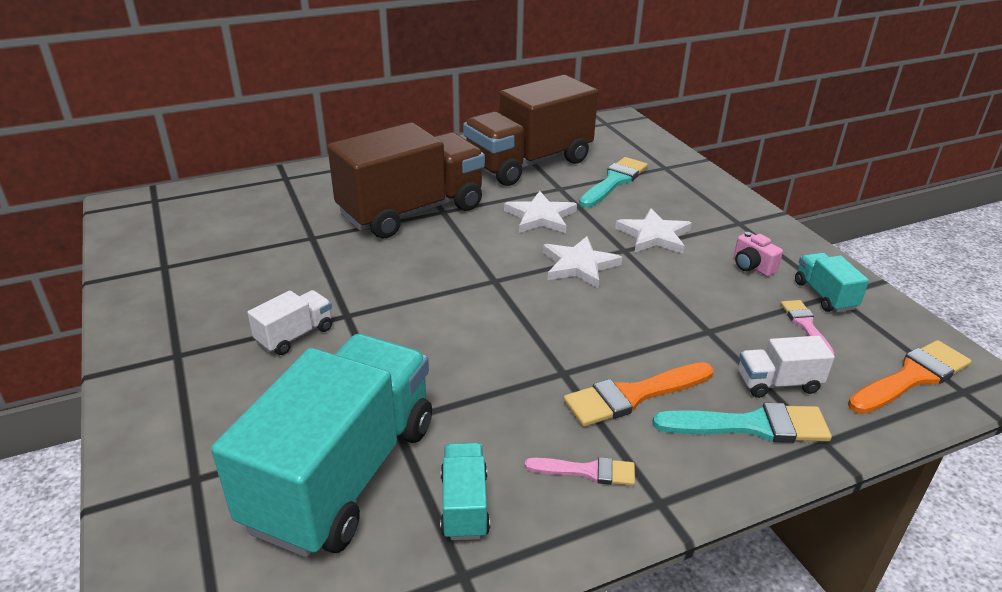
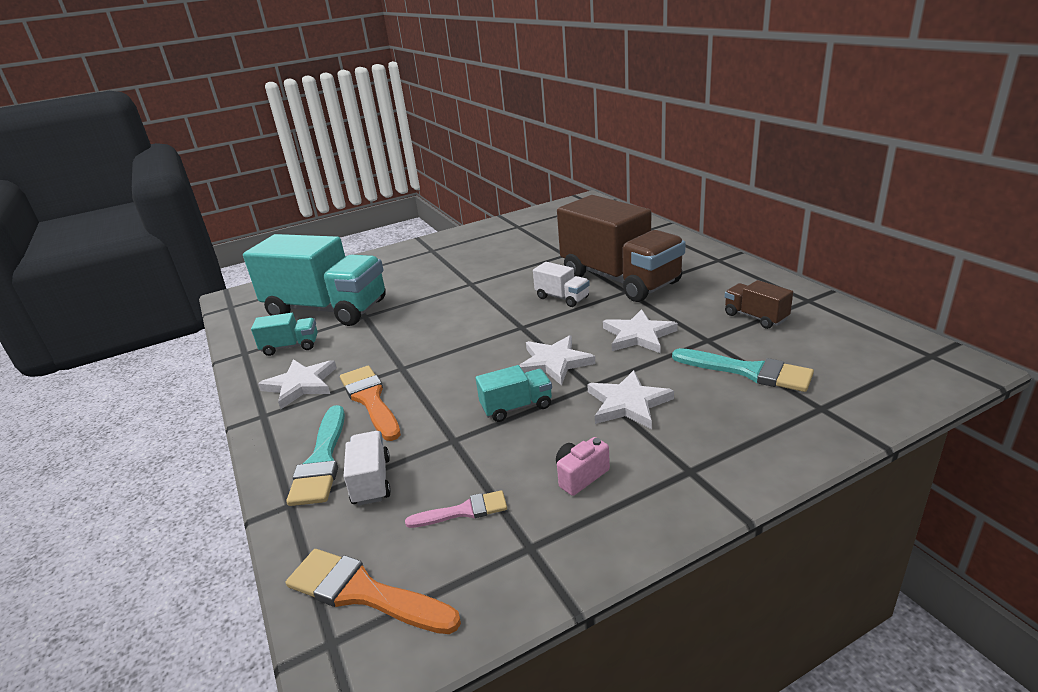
camera: 90 degrees right, 5 degrees down
(295, 335) = (449, 273): white truck -> white truck (562, 298)
(529, 163) = (755, 317): brown truck -> brown truck, size x0.42
(587, 471) = (301, 385): pink brush -> white star
(824, 295) = (526, 536): turquoise truck -> turquoise truck (516, 407)
(911, 377) = (363, 593): orange brush -> orange brush turned 150 degrees clockwise

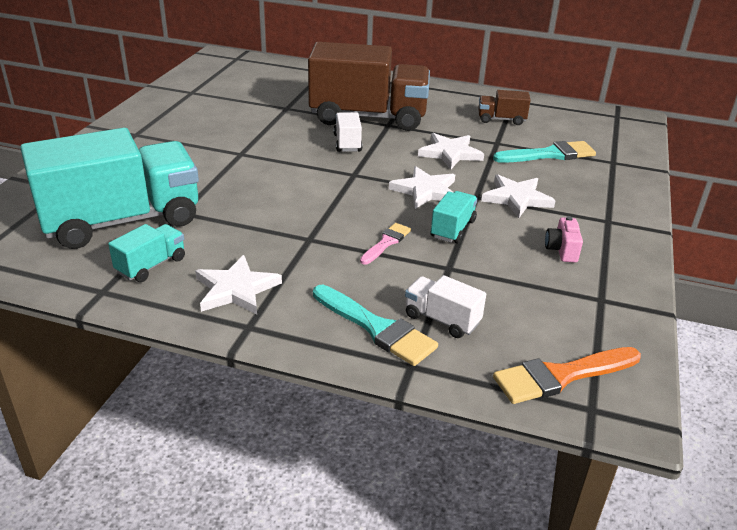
camera: 50 degrees left, 5 degrees up
(370, 400) = (330, 272): orange brush -> none
(463, 511) = (534, 302): pink brush -> pink brush (386, 242)
(562, 298) = (347, 143): white truck -> white truck turned 90 degrees counterclockwise

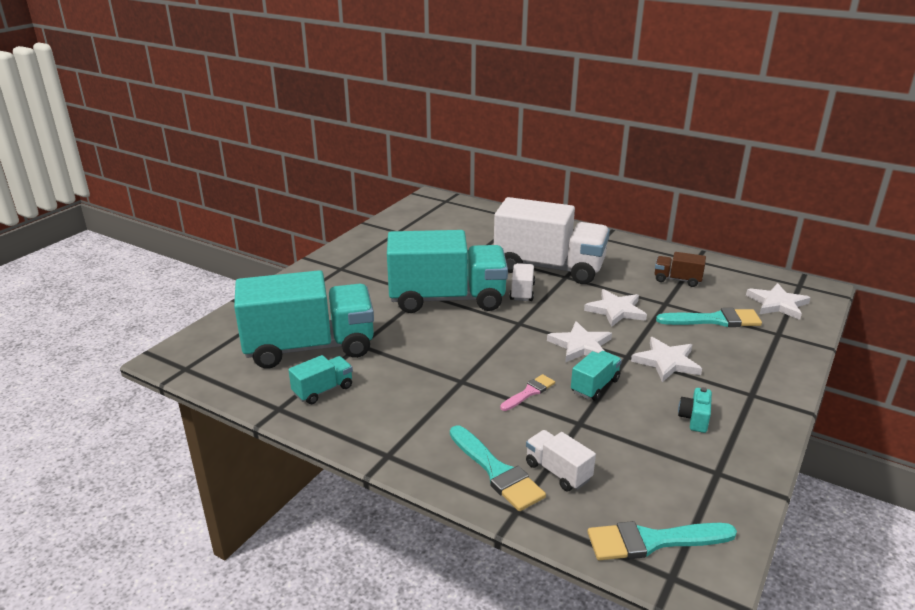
camera: 15 degrees right, 5 degrees down
(236, 289) = (386, 420): white star -> white star (777, 304)
(268, 156) = (447, 299): none -> turquoise truck
(368, 117) = (549, 267): brown truck -> white truck
(561, 250) = (694, 419): pink camera -> turquoise camera
(561, 376) = (652, 541): orange brush -> turquoise brush

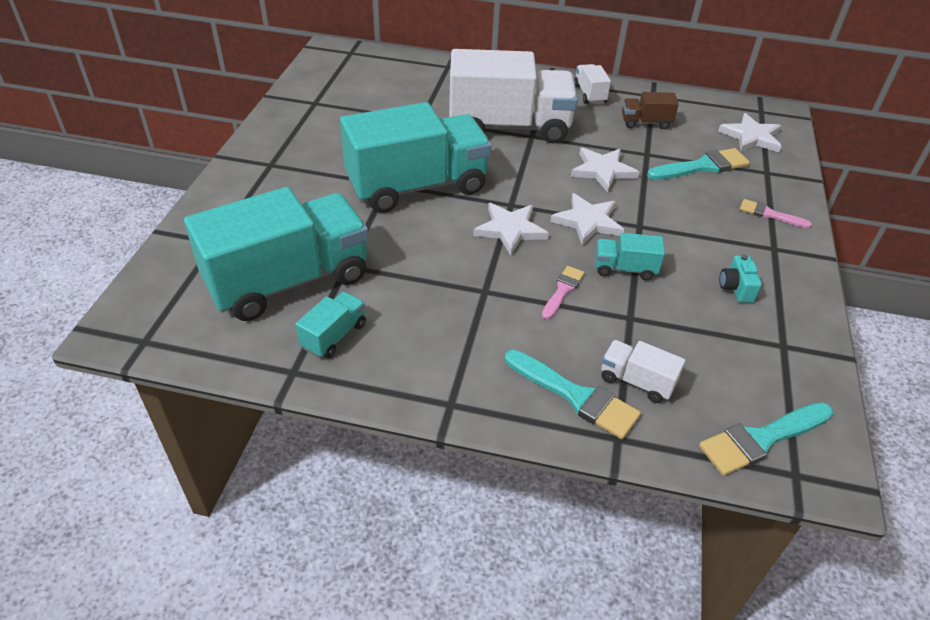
camera: 20 degrees left, 15 degrees up
(522, 292) = (495, 163): white truck -> white truck (589, 94)
(595, 386) = (624, 269): turquoise truck -> turquoise truck turned 105 degrees counterclockwise
(666, 362) = (680, 225): white star -> white star (510, 230)
(762, 367) = (769, 214): none -> pink brush

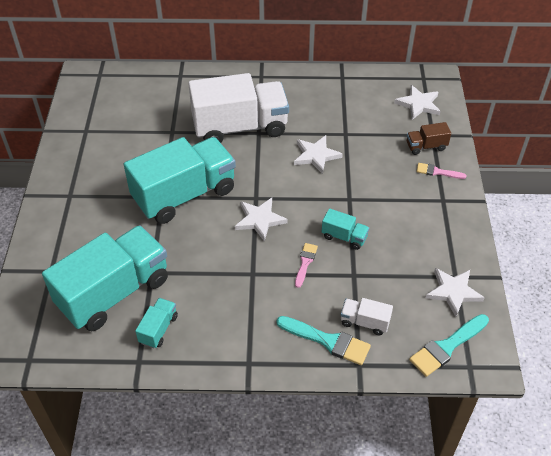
camera: 10 degrees left, 5 degrees up
(588, 221) = (312, 202): white star -> white star (453, 292)
(589, 94) = (294, 84): white truck -> none
(624, 269) = (344, 237): turquoise truck -> turquoise truck turned 150 degrees counterclockwise
(645, 122) = (340, 104): brown truck -> brown truck (426, 146)
(702, 166) = (386, 138): turquoise brush -> none
(736, 288) = (420, 238): turquoise camera -> none

